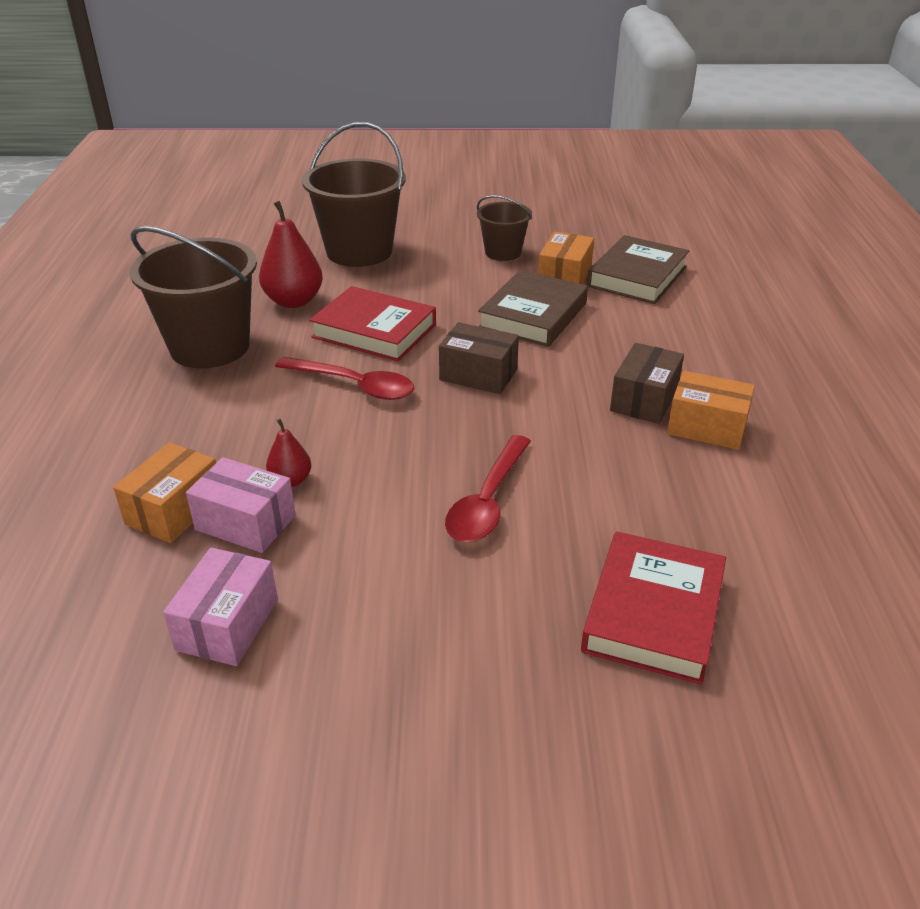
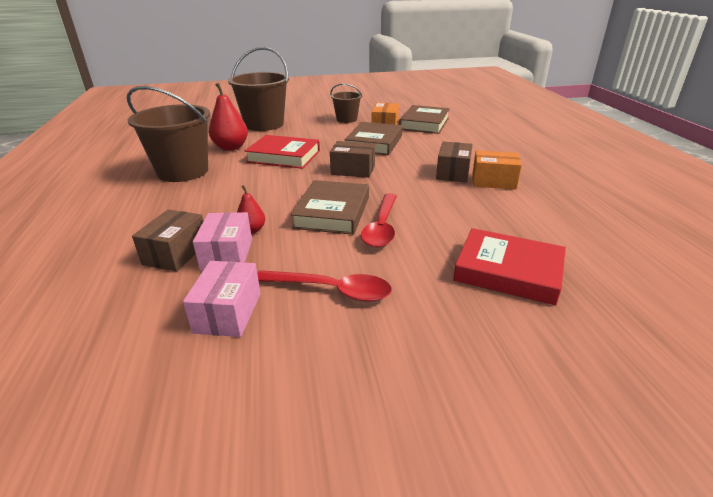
camera: 10 degrees left, 5 degrees down
(174, 510) = (176, 253): orange box -> brown box
(245, 523) = (227, 255): pink box -> pink box turned 75 degrees clockwise
(354, 385) = (279, 181): red spoon -> red spoon (332, 290)
(420, 461) = (332, 212): none -> brown book
(653, 613) = (508, 271): red book -> red book turned 75 degrees counterclockwise

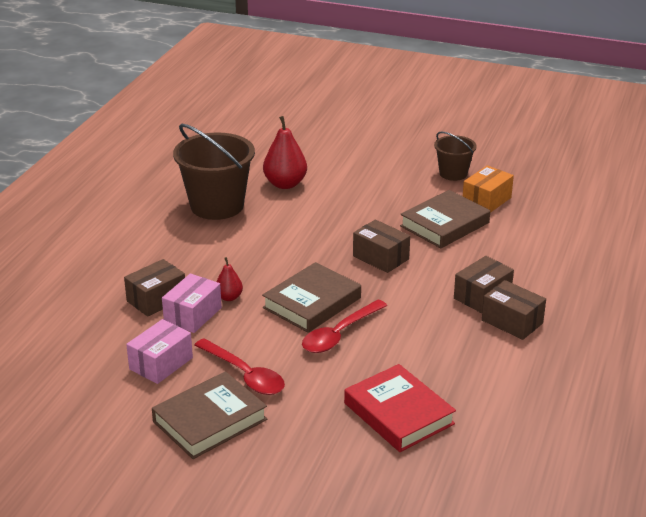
camera: 30 degrees right, 0 degrees up
(264, 124) = (349, 155): brown bucket -> none
(284, 156) = (328, 215): red book -> none
(424, 123) = (542, 210): brown book -> brown book (210, 420)
(493, 181) = (512, 322): orange box -> brown box

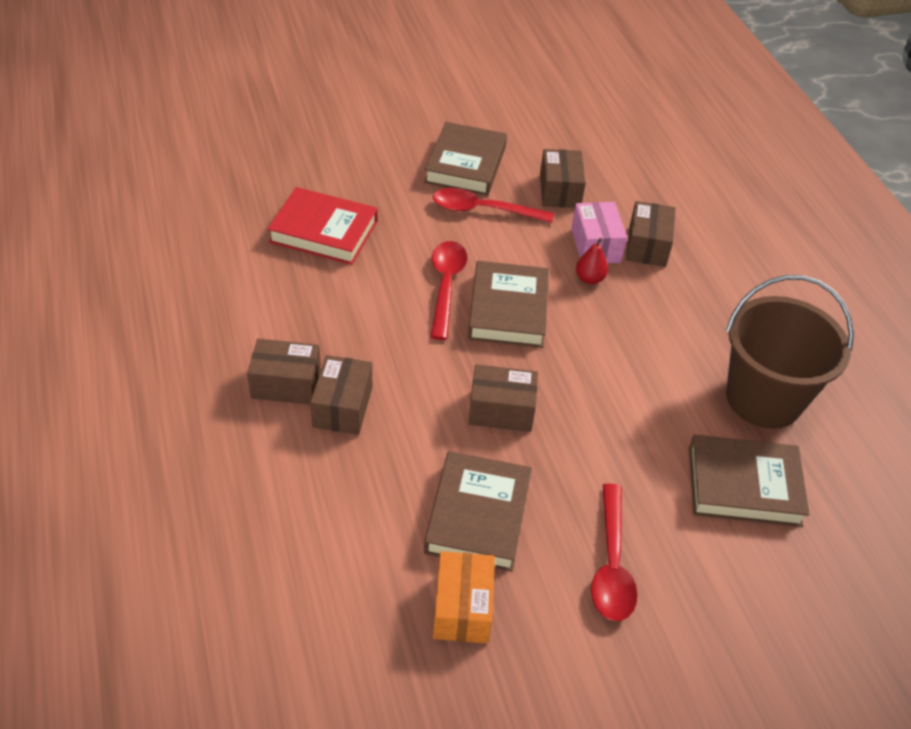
camera: 140 degrees right, 15 degrees up
(161, 363) = (560, 191): pink box -> brown box
(285, 184) = (744, 486): red pear -> brown book
(393, 187) = (612, 564): none -> red spoon
(453, 173) = (561, 655): brown bucket -> none

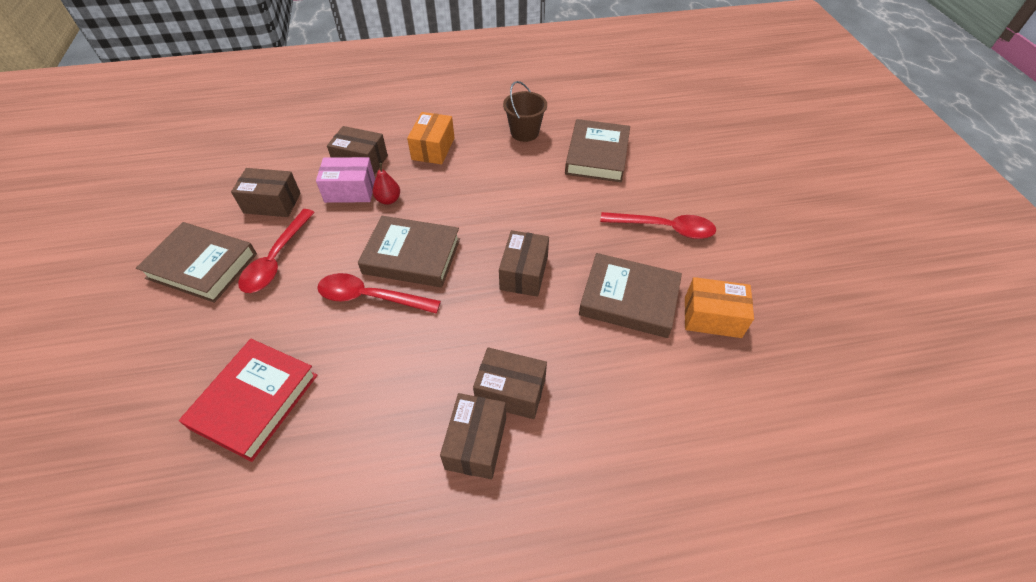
camera: 80 degrees left, 5 degrees up
(693, 307) = (433, 148): none -> orange box
(763, 398) = (524, 132): brown bucket -> brown bucket, size x0.55

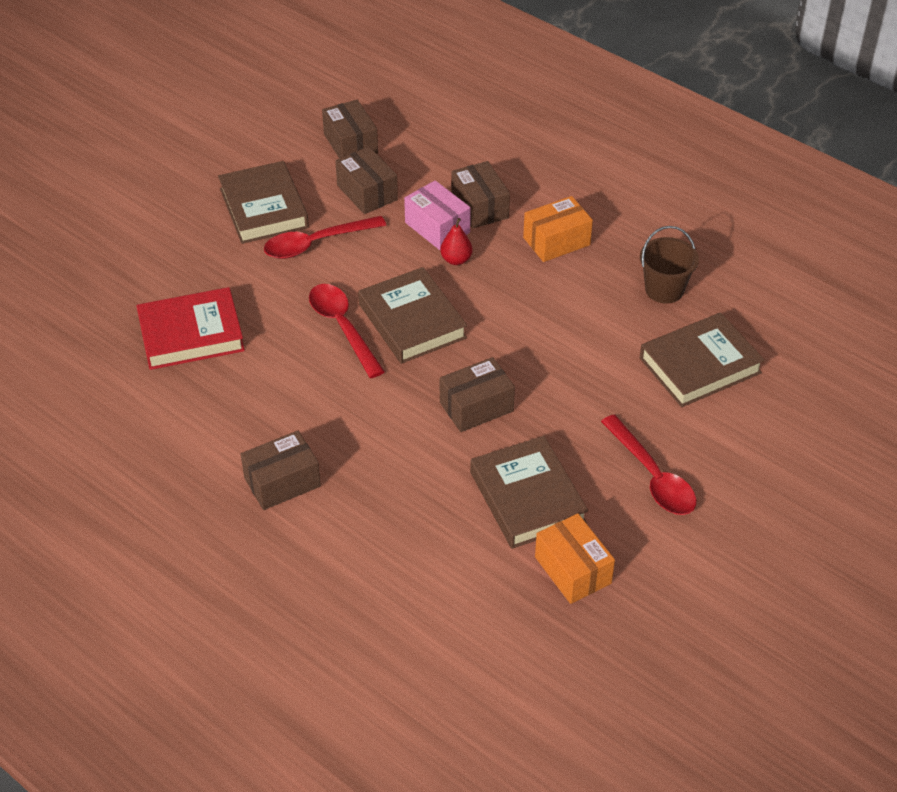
camera: 50 degrees right, 5 degrees down
(511, 391) = (347, 474): brown box -> brown box (351, 144)

